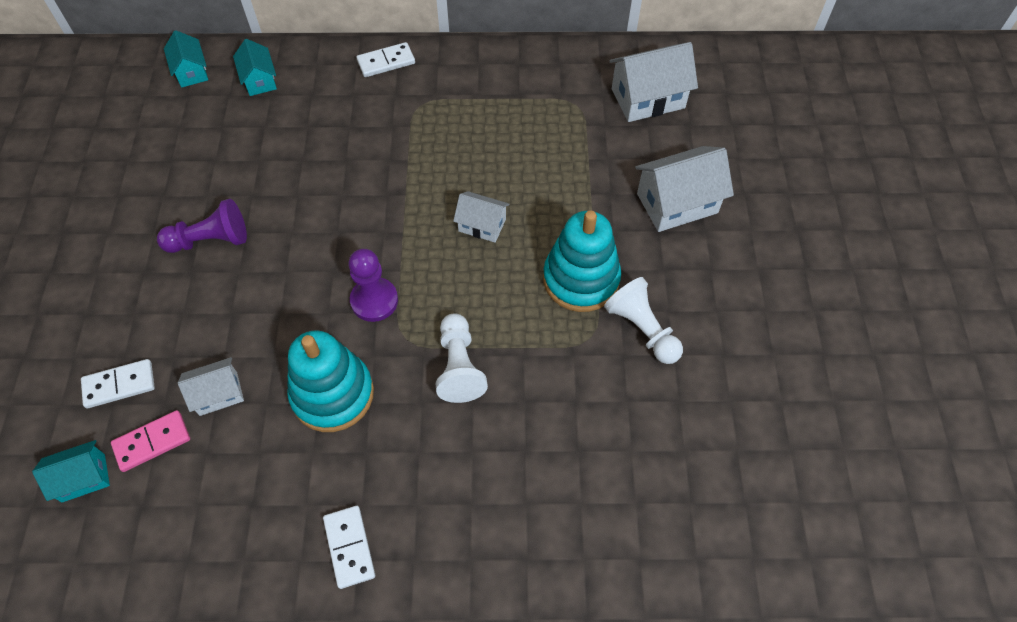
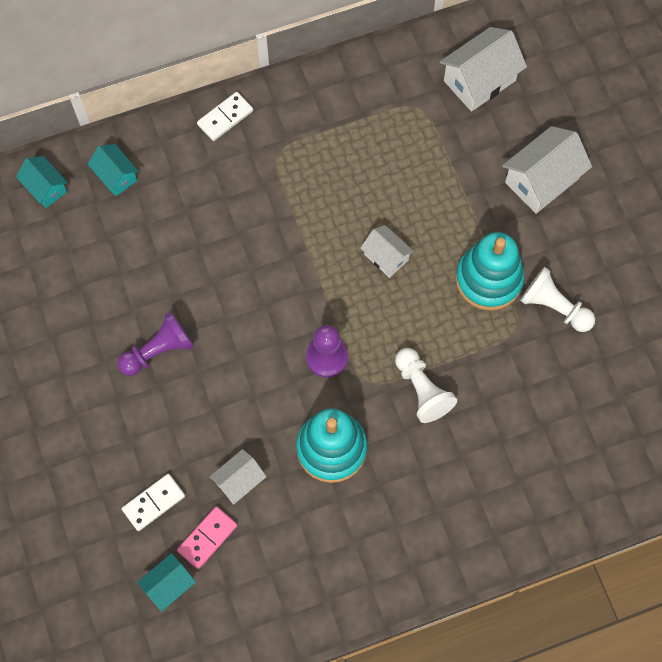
camera: 20 degrees left, 10 degrees up
(349, 547) = (402, 561): white domino -> none
(482, 225) = (386, 257): white house -> white house turned 45 degrees clockwise

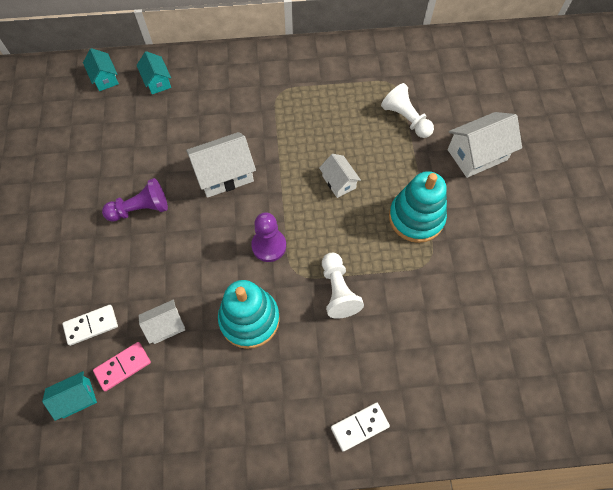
camera: 15 degrees right, 5 degrees down
(225, 118) = (249, 61): white domino -> white domino (360, 427)
(479, 81) = (445, 76): white house -> white house (224, 174)
(554, 307) = (465, 251): white pawn -> white pawn (406, 119)

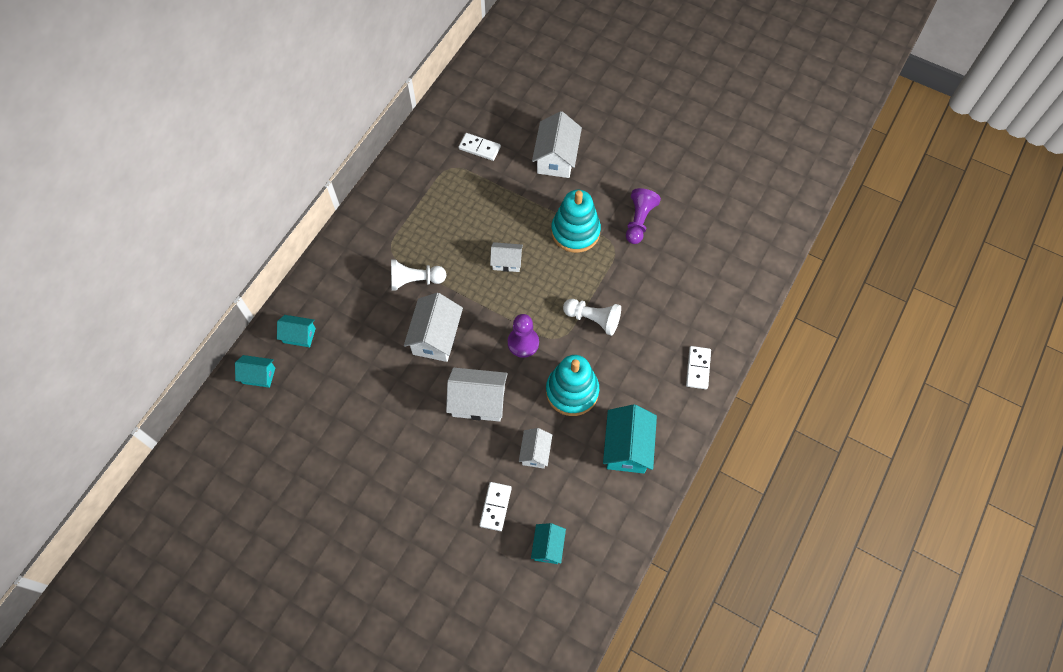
camera: 55 degrees left, 0 degrees up
(123, 366) = (546, 500): pink domino -> none
(140, 209) = (418, 416): purple pawn -> purple pawn (639, 221)
(185, 246) = (478, 402): none -> white house
(224, 409) = (627, 447): none -> turquoise house
(406, 119) = (489, 181): white pawn -> white pawn (415, 280)
(431, 92) = (479, 148): none -> white domino

